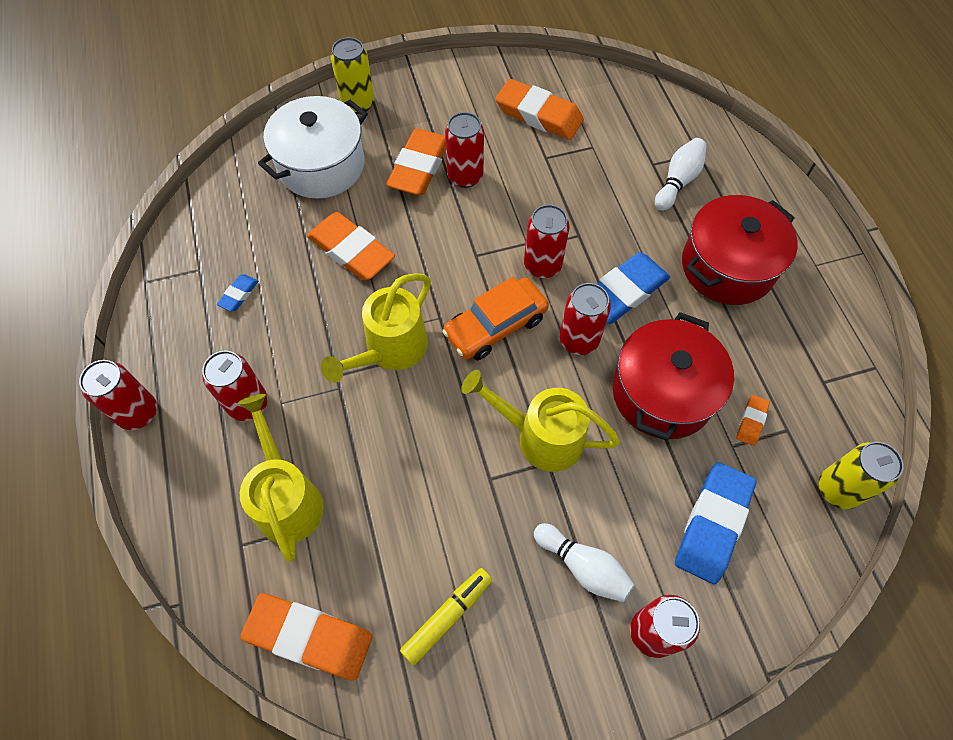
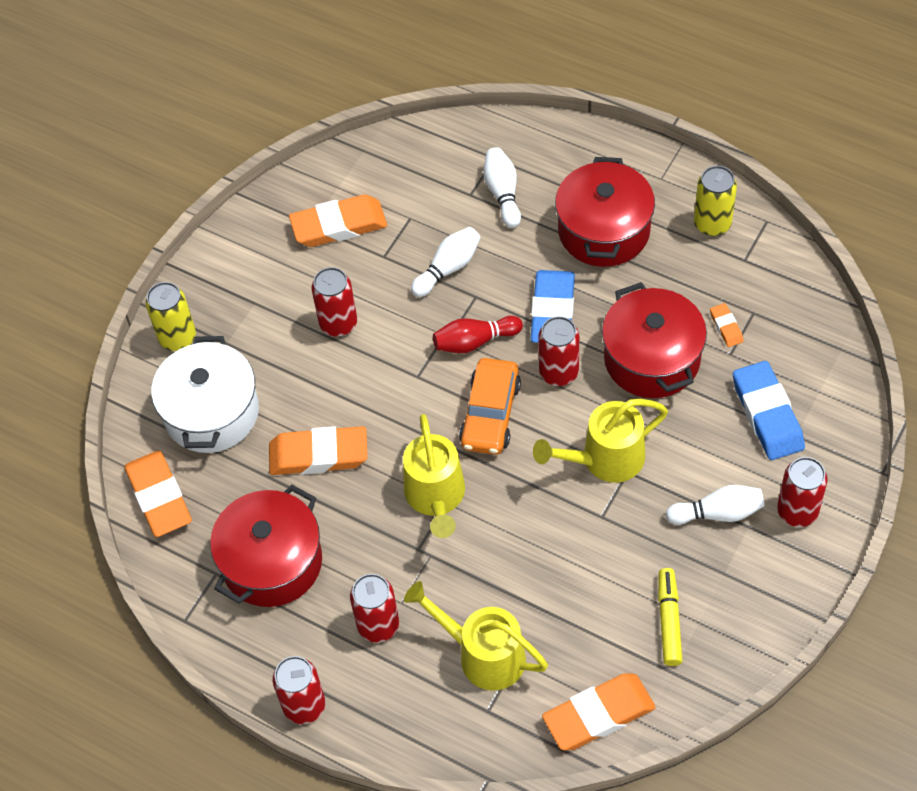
camera: 40 degrees left, 5 degrees down
(239, 294) = (272, 562): blue eraser -> red pot
(419, 167) = (293, 347): orange eraser -> orange eraser (159, 497)
(542, 265) = (474, 341): red can -> red bowling pin
(581, 200) = (448, 268): none -> white bowling pin
(838, 489) = (818, 324): yellow can -> yellow can (712, 224)

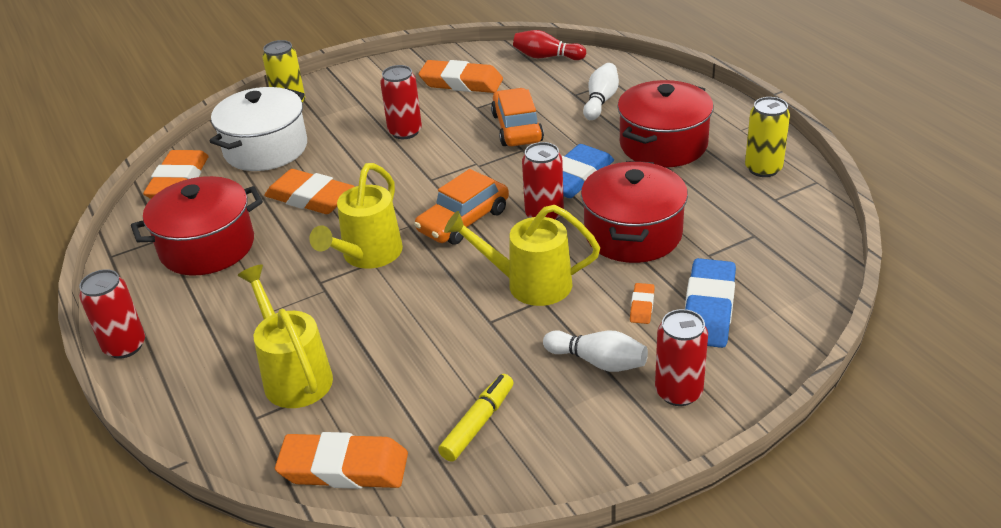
camera: 30 degrees right, 20 degrees down
(378, 625) = (236, 318): red can -> none
(448, 268) = (517, 128): white bowling pin -> orange car
(474, 341) = (495, 174): red bowling pin -> red bowling pin (546, 57)
(726, 327) = (719, 236): orange eraser -> orange eraser (642, 306)

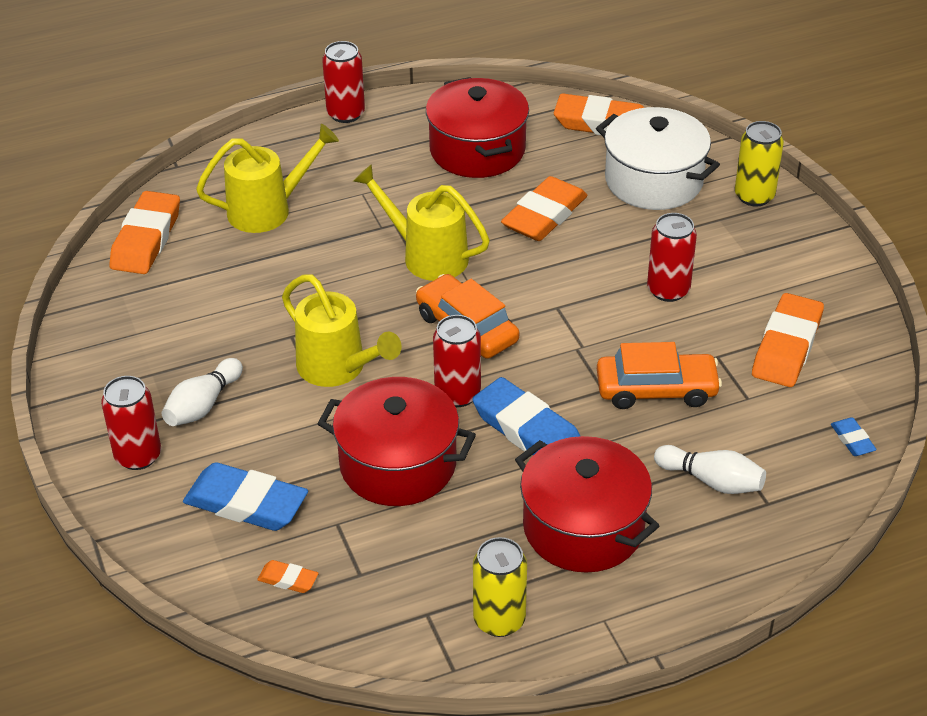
camera: 95 degrees right, 5 degrees up
(478, 423) = (159, 318): yellow marker -> none
(528, 284) = (338, 369): yellow watering can -> yellow watering can turned 120 degrees clockwise
(546, 57) = (852, 440): red bowling pin -> blue eraser
(642, 306) = (270, 451): orange eraser -> orange eraser (288, 580)

